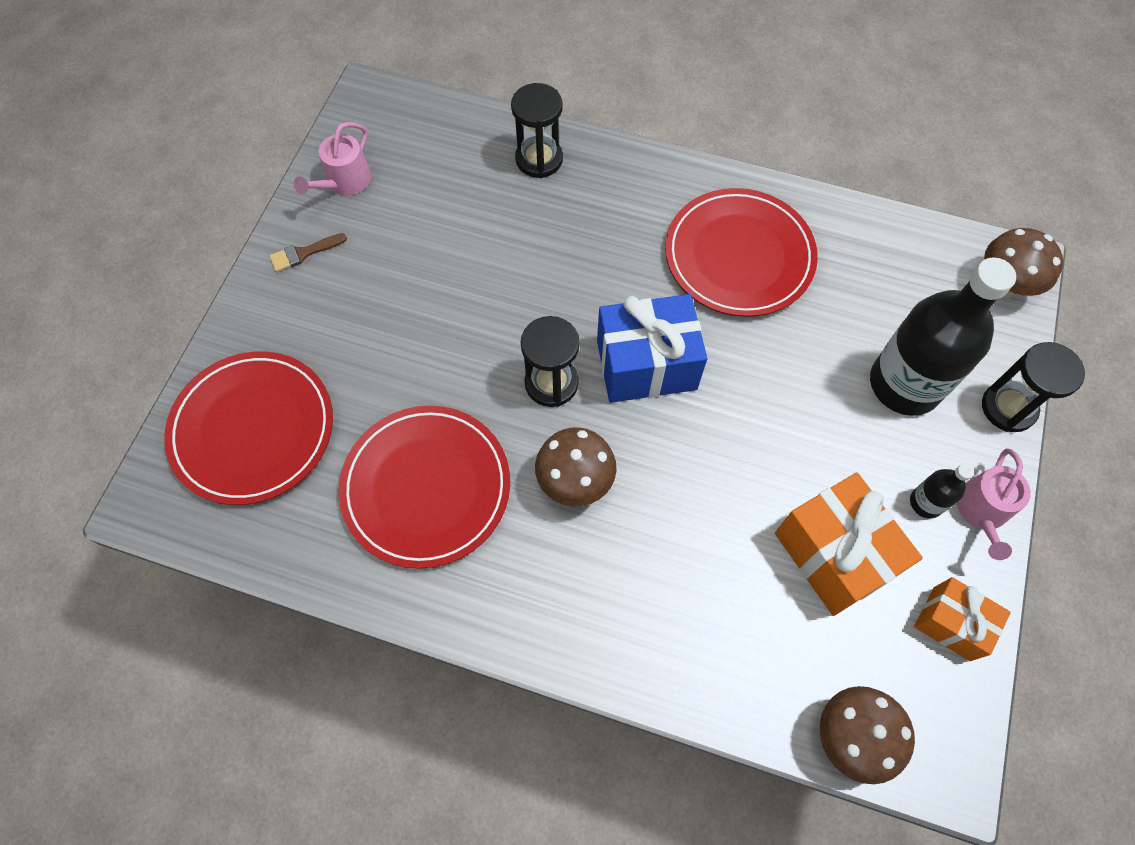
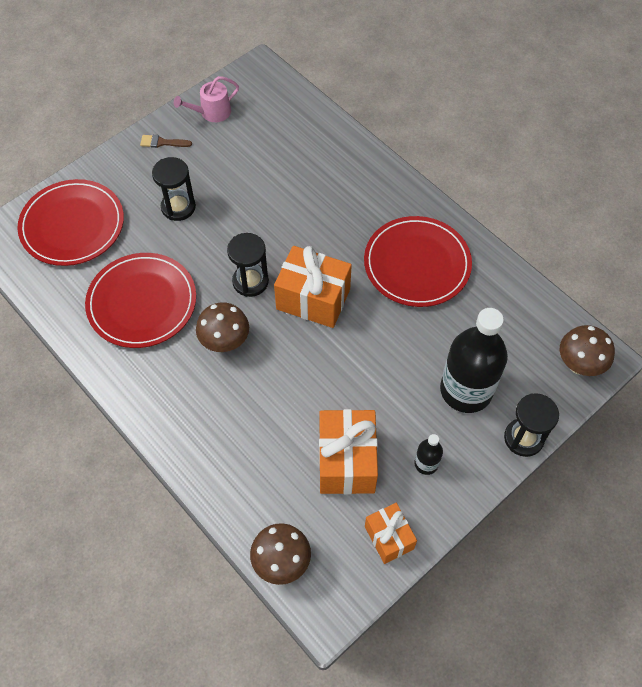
camera: 30 degrees right, 5 degrees down
(539, 159) = (334, 150): black hourglass -> black hourglass (178, 207)
(646, 365) = (313, 299): blue gift -> orange gift
(981, 511) = (458, 487): pink watering can -> none

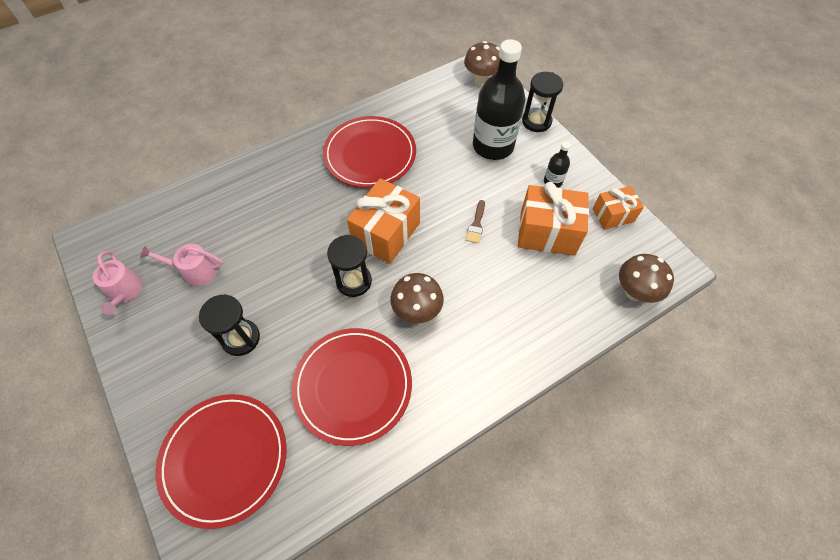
camera: 80 degrees left, 0 degrees up
(162, 142) = (144, 347): brown brush -> brown brush (476, 225)
(240, 154) = (195, 271): none -> pink watering can

